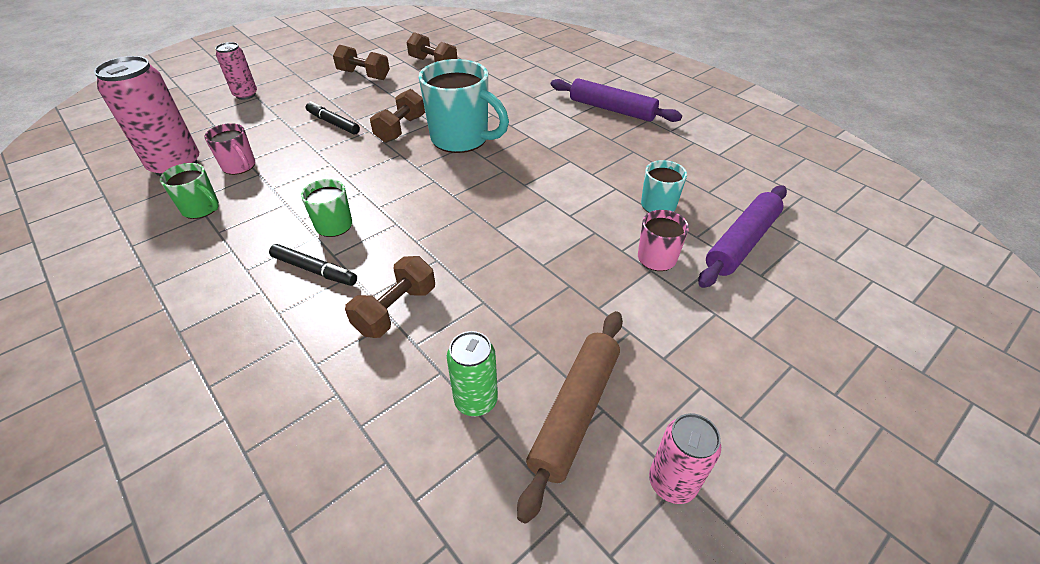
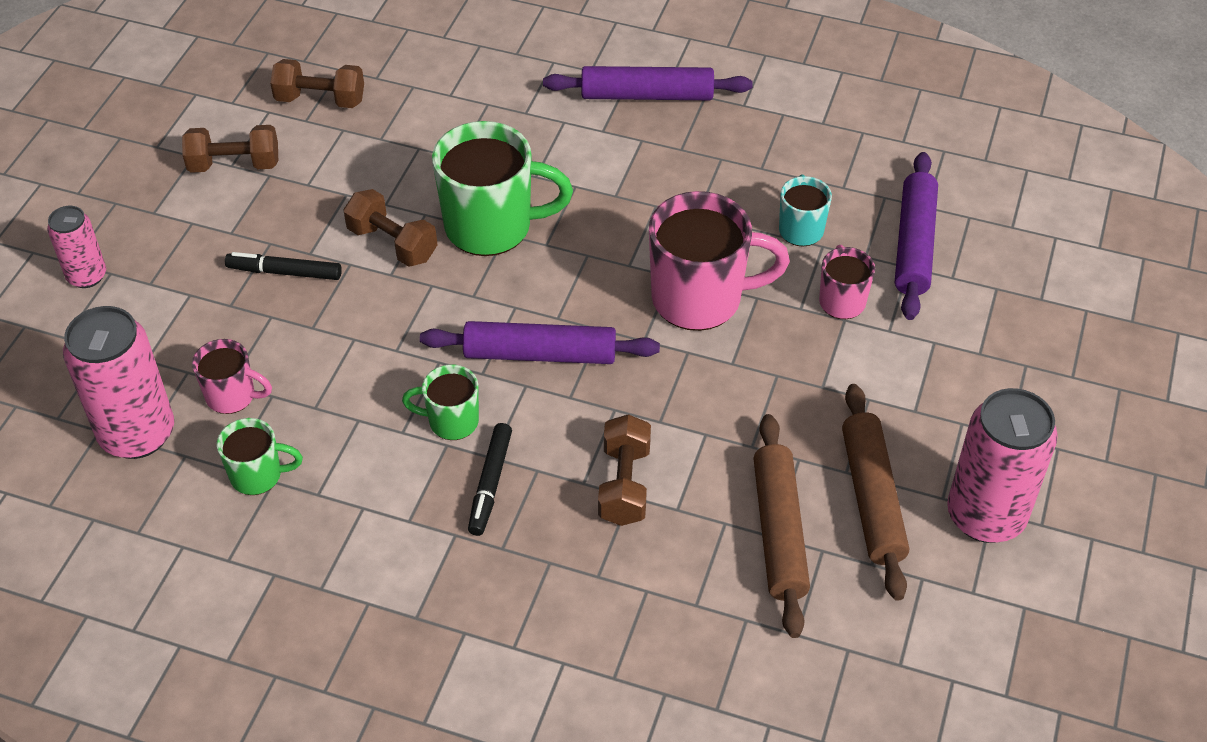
camera: 30 degrees left, 5 degrees up
(314, 270) = (490, 484): black marker -> black marker turned 105 degrees clockwise
(401, 129) = (392, 243): brown dumbbell -> brown dumbbell turned 45 degrees counterclockwise
(422, 210) = (540, 354): none -> purple rolling pin
(461, 139) = (491, 227): turquoise mug -> green mug
(476, 400) = (779, 531): green can -> brown rolling pin
(554, 218) = (700, 299): none -> pink mug
(672, 482) = (985, 516): pink can -> pink can, size x1.76

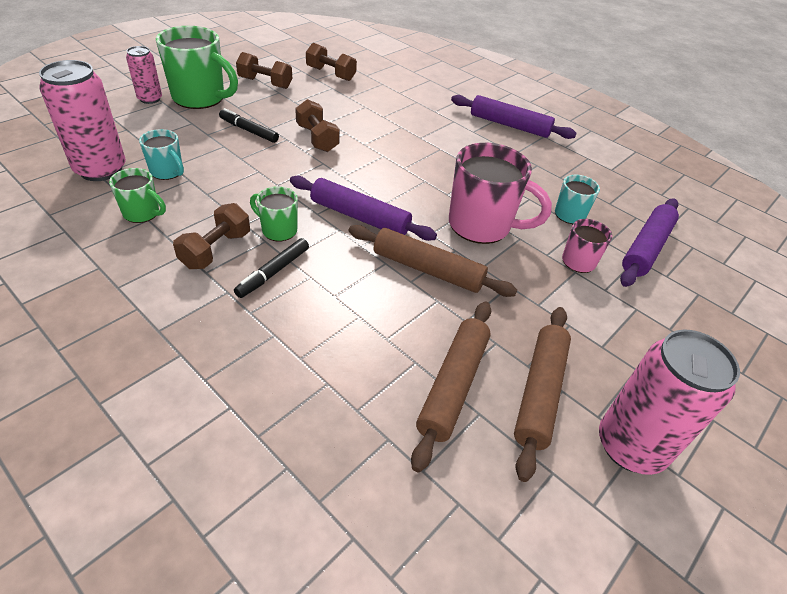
camera: 20 degrees right, 5 degrees down
(232, 396) = (167, 172): pink mug -> turquoise mug
(491, 227) = (378, 150): green mug -> green mug (200, 98)
(624, 485) = (360, 308): brown dumbbell -> brown dumbbell (216, 250)
(670, 396) = (427, 269): none -> brown rolling pin

